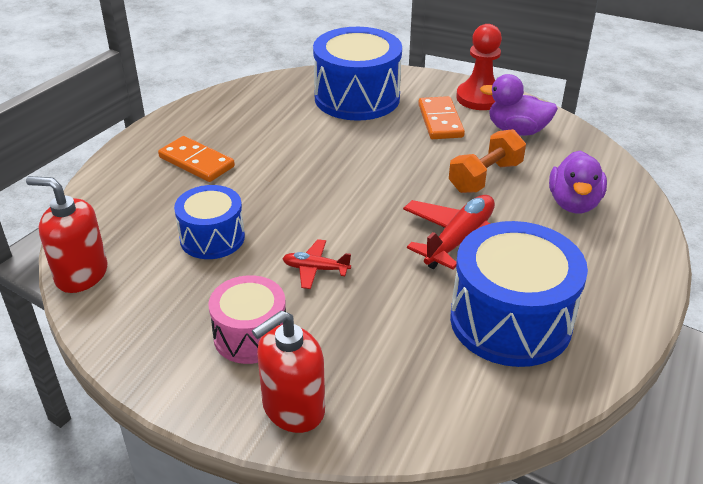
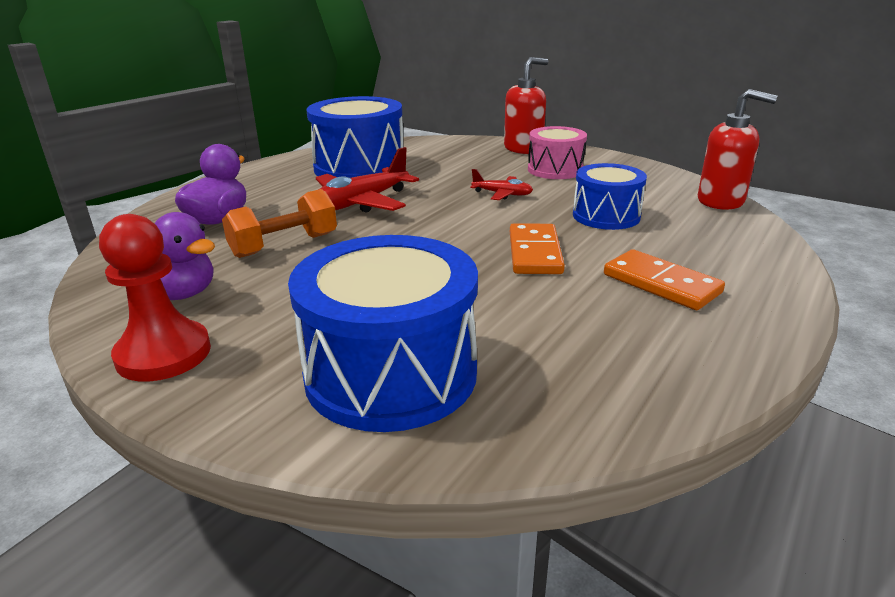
camera: 170 degrees left, 10 degrees down
(440, 121) = (274, 317): orange domino -> orange domino (535, 253)

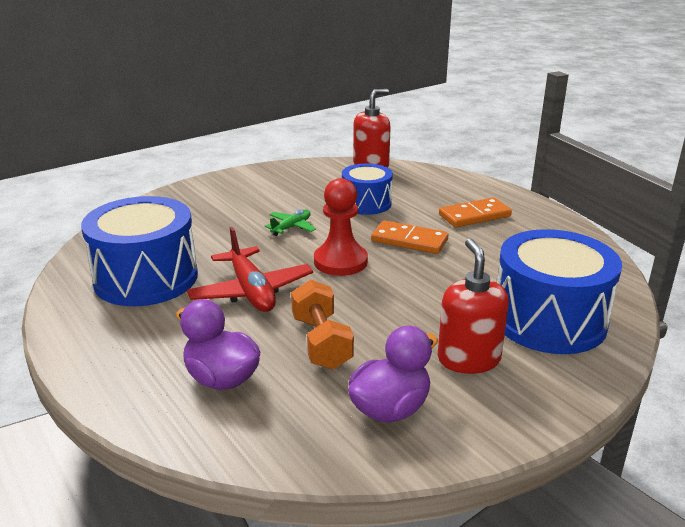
camera: 70 degrees left, 0 degrees up
(163, 354) = (496, 415): red pawn -> red pawn (340, 261)
(502, 194) = (291, 227): red plane -> green plane
(523, 148) = (191, 195): red soap dispenser -> red soap dispenser (468, 359)
(555, 170) = (258, 196): pink drum -> none

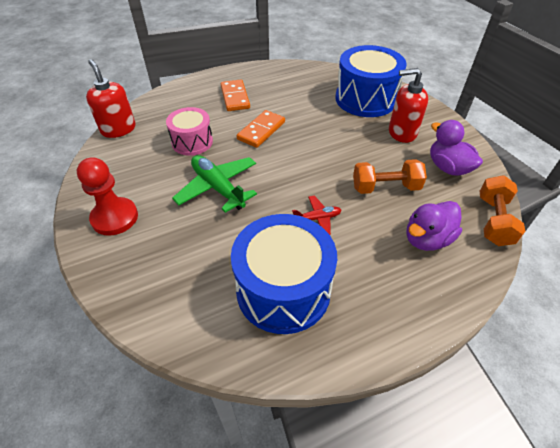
camera: 80 degrees left, 20 degrees up
(251, 291) = (317, 218): red plane -> red plane, size x0.54
(266, 453) = (493, 221): none -> orange dumbbell
(291, 227) = (218, 188): green plane -> green plane, size x1.85
(340, 261) = (283, 167): red pawn -> red pawn (115, 218)
(366, 203) = (192, 142): blue drum -> pink drum

